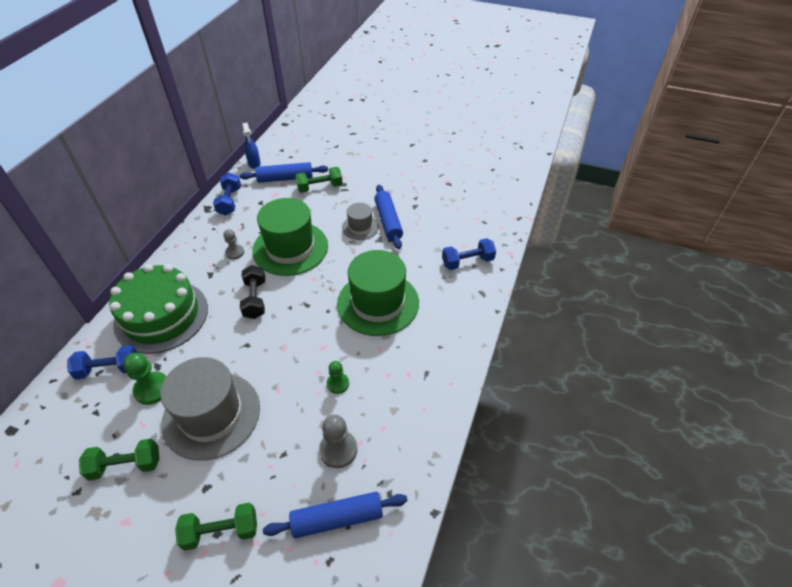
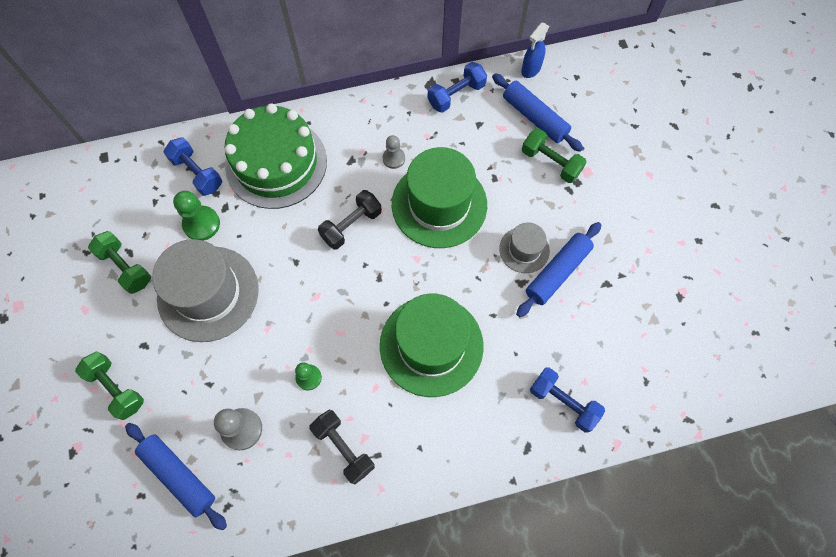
camera: 55 degrees right, 20 degrees up
(406, 390) = (343, 448): none -> black dumbbell

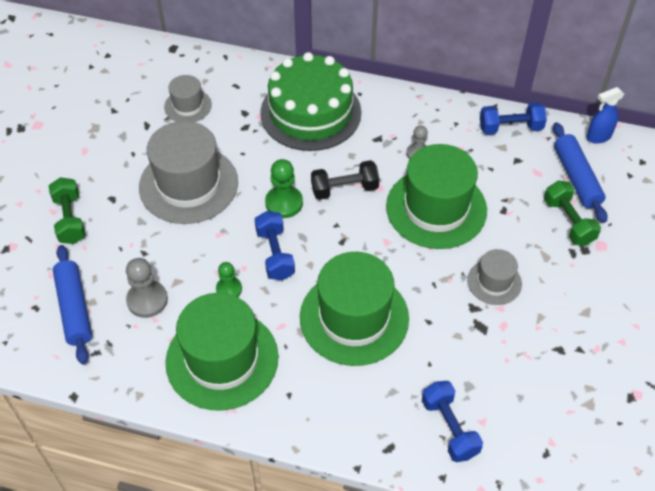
camera: 30 degrees right, 15 degrees down
(126, 267) = (136, 135): green dumbbell -> none
(157, 212) = (188, 106): none -> grey hat
(197, 173) = (239, 92): blue dumbbell -> blue dumbbell (275, 254)
(201, 224) = (217, 131): green pawn -> green pawn (284, 203)
(343, 448) = (222, 359): black dumbbell -> green hat
(557, 272) = (515, 316): blue rolling pin -> none

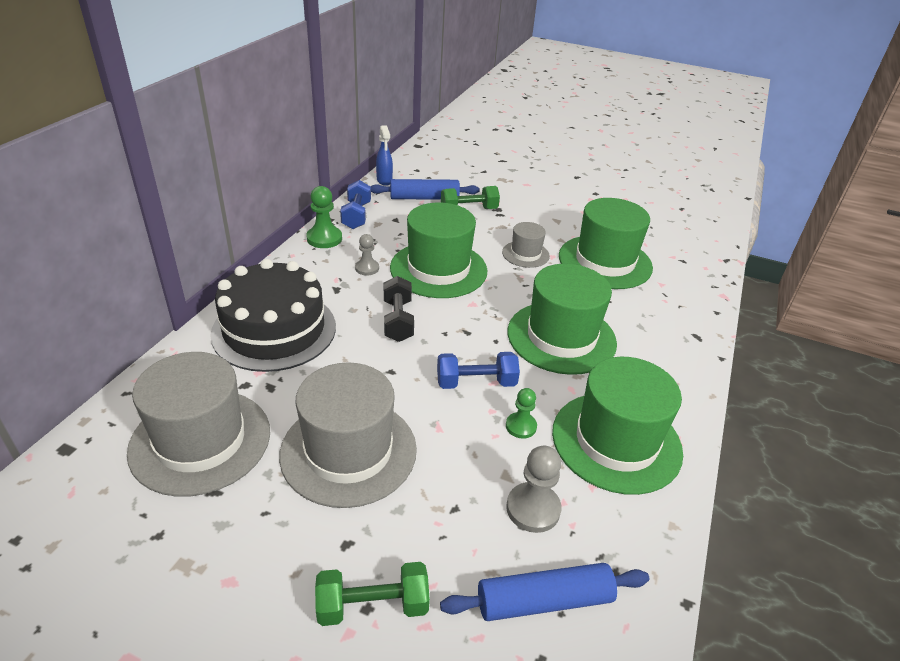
camera: 85 degrees left, 15 degrees down
(188, 106) = (200, 440): grey hat -> grey hat, size x1.96
(284, 203) = (404, 367): green pawn -> green pawn (324, 238)
(310, 112) = (274, 330): green cake -> black cake
(449, 428) = (670, 301): blue dumbbell -> none
(509, 362) = (605, 262): none -> green hat

